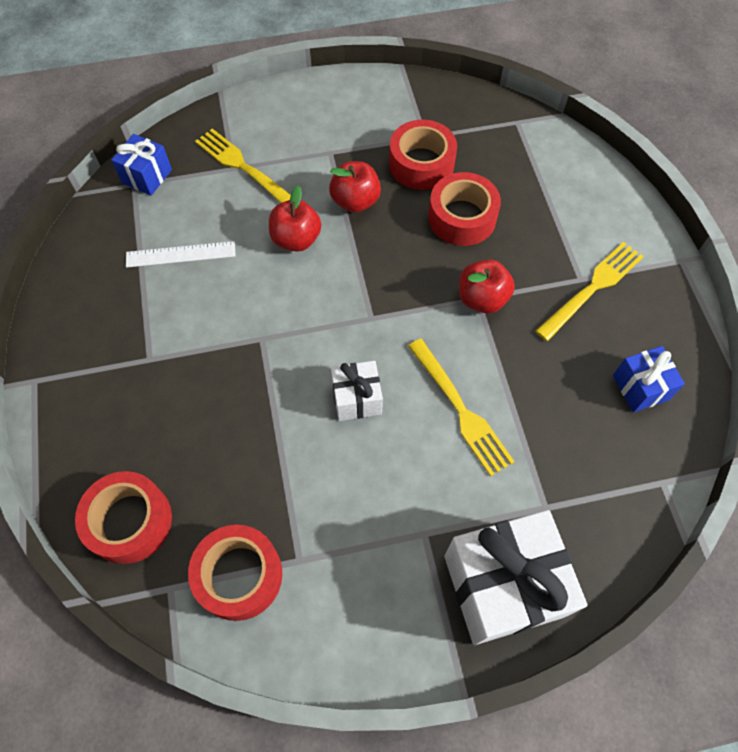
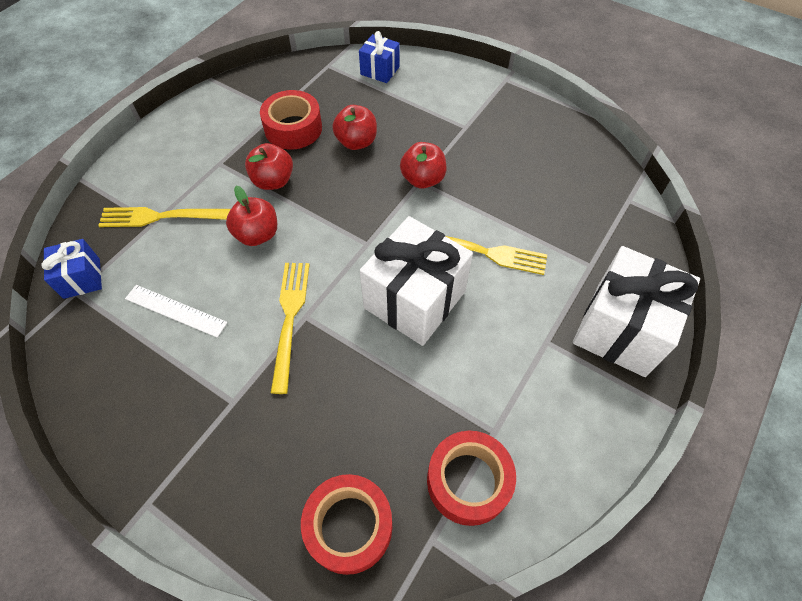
camera: 45 degrees left, 5 degrees down
(181, 254) = (175, 310): white ruler -> white ruler turned 75 degrees clockwise
(357, 399) = (415, 299): white gift -> white gift, size x1.93
(462, 217) = (356, 142): red tape -> red apple
(592, 288) = (477, 127): yellow fork -> yellow fork (289, 318)
(640, 387) = (562, 160): blue gift -> blue gift (380, 70)

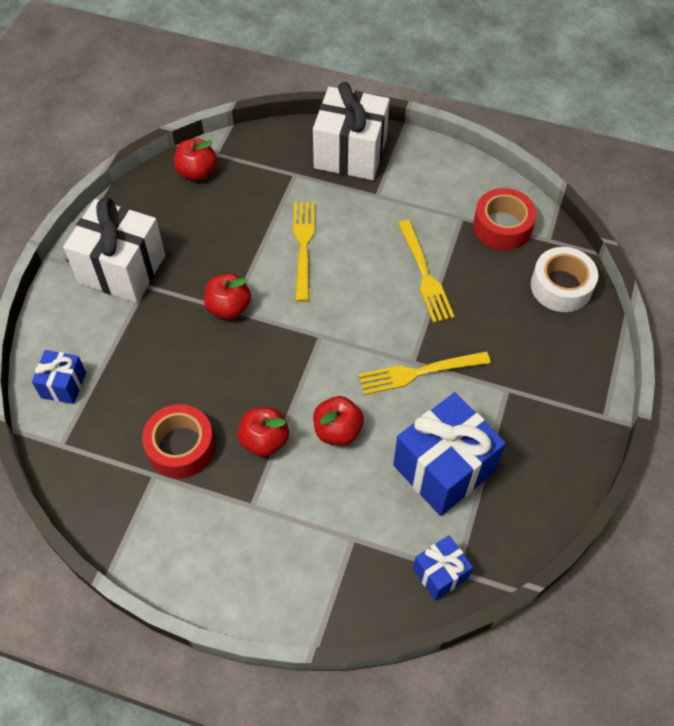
camera: 105 degrees left, 0 degrees up
(161, 217) = (342, 533): yellow fork -> yellow fork (425, 275)
(175, 310) = (444, 468): white ruler -> blue gift
(349, 526) = (561, 286): red tape -> white tape
(356, 142) = (189, 378): red apple -> red apple (197, 172)
(415, 299) = (368, 286): white gift -> white gift (122, 269)

